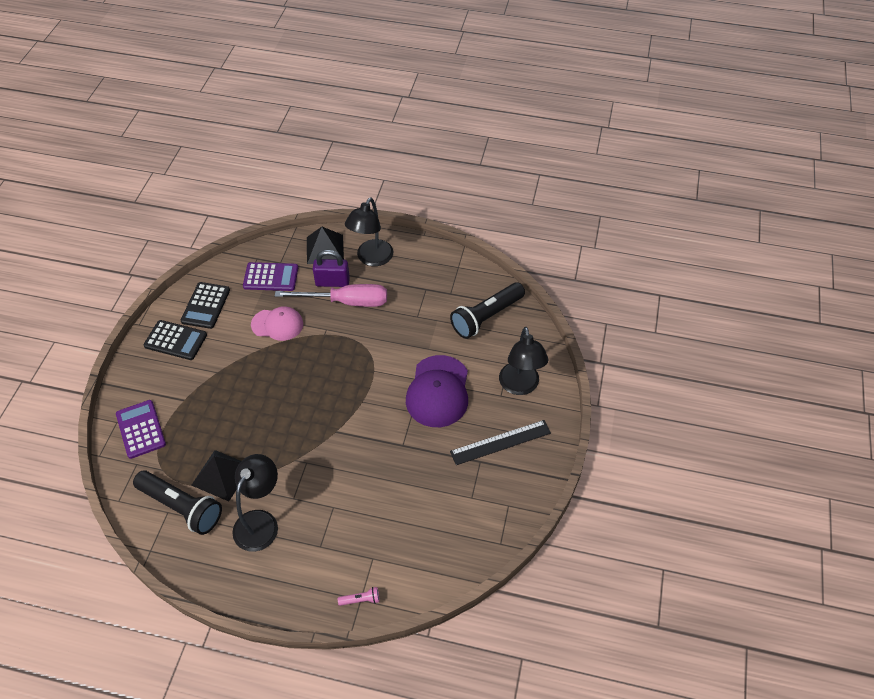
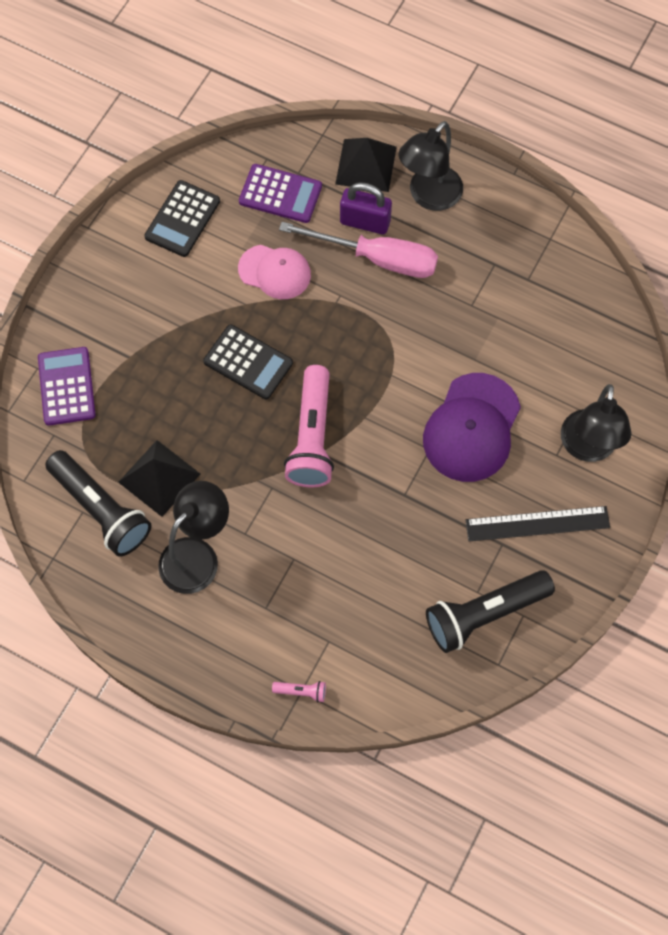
camera: 15 degrees right, 15 degrees up
(175, 340) = (133, 264): black calculator -> black calculator (248, 362)
(327, 422) = (312, 436): none -> pink flashlight
(486, 317) = (569, 329): black flashlight -> black flashlight (484, 614)

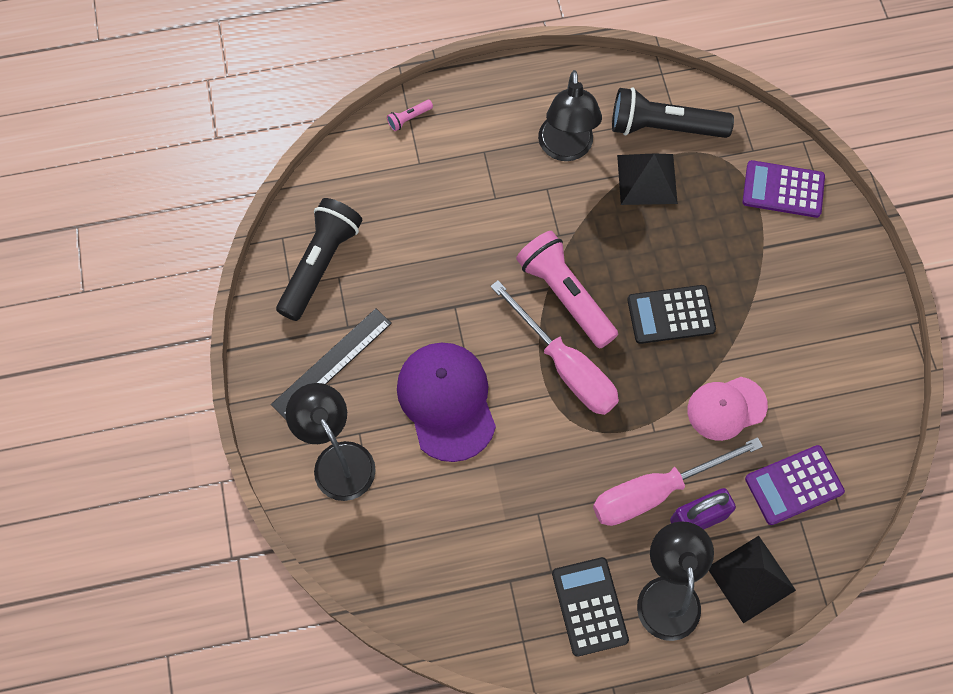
camera: 140 degrees right, 0 degrees up
(66, 386) = (783, 190): purple calculator -> purple calculator turned 150 degrees clockwise
(182, 219) = (847, 393): black calculator -> black calculator (589, 606)
(361, 385) = (565, 366): none -> pink screwdriver

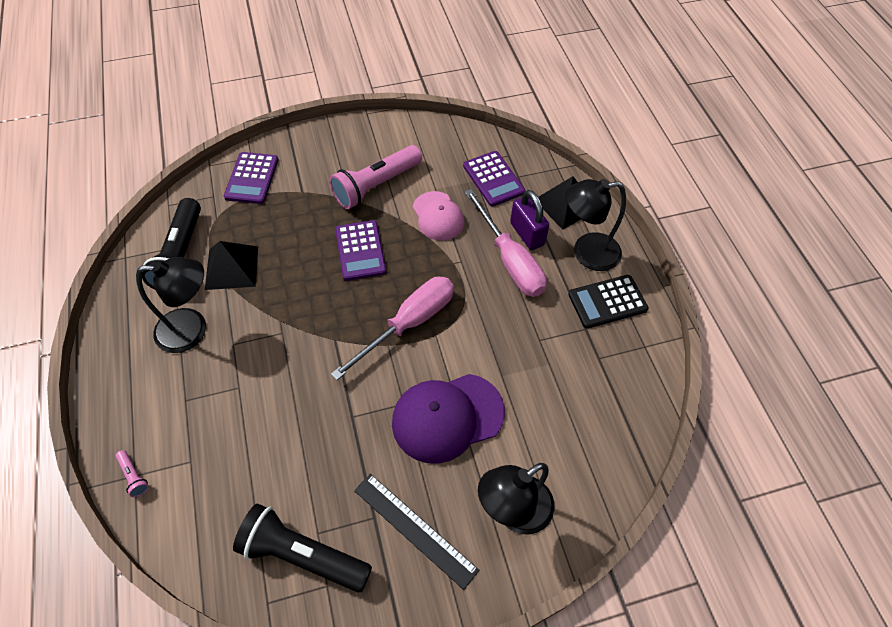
camera: 95 degrees left, 10 degrees down
(565, 295) = (342, 326): pink flashlight -> pink flashlight (376, 185)
(671, 315) = (360, 250): black calculator -> purple calculator

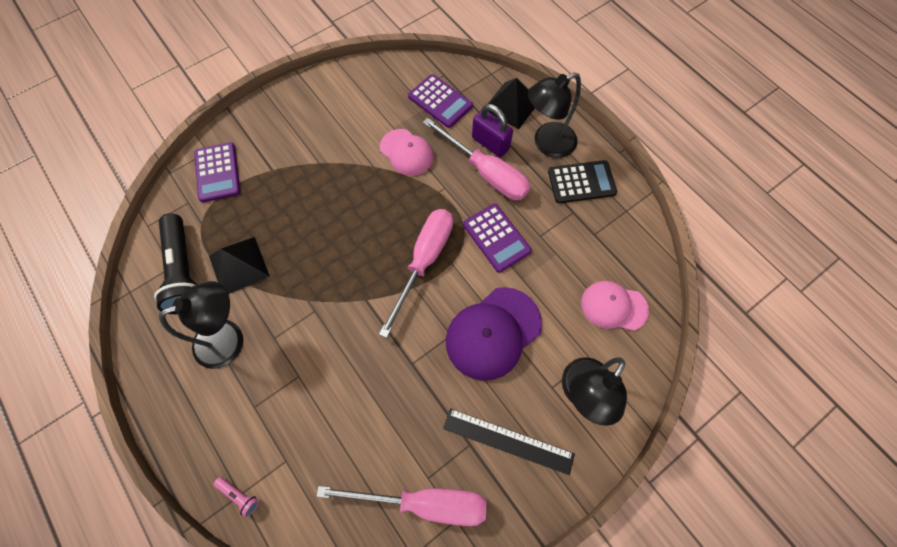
camera: 20 degrees left, 10 degrees up
(303, 554) = (424, 502): black flashlight -> pink screwdriver
(360, 250) = (351, 208): purple calculator -> purple calculator (496, 238)
(376, 185) = (338, 141): pink flashlight -> none
(588, 438) = (613, 306): none -> pink cap
(607, 302) = (581, 182): black calculator -> black calculator turned 150 degrees counterclockwise

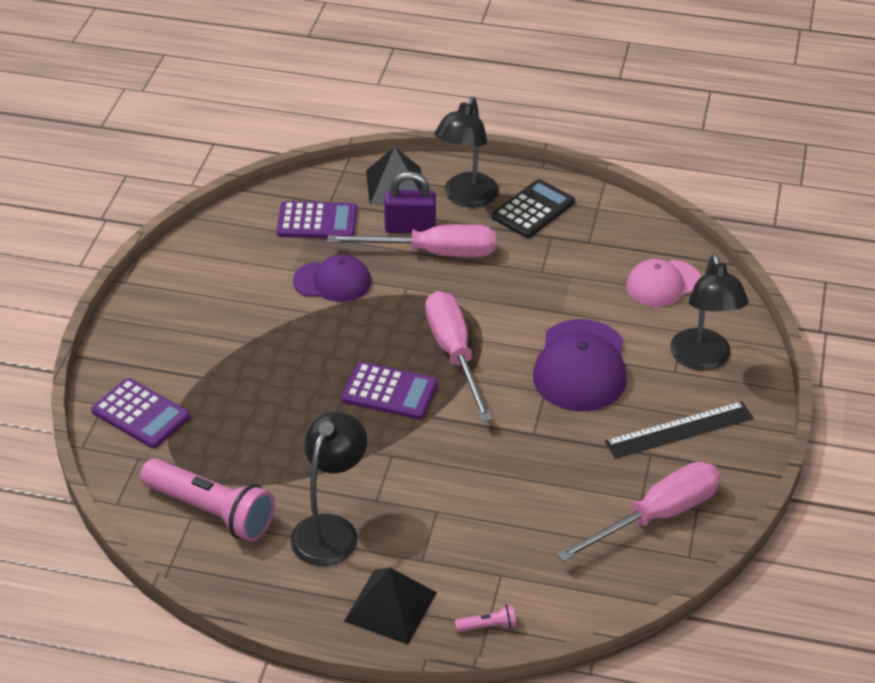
camera: 40 degrees left, 25 degrees down
(184, 271) = (211, 511): black flashlight -> pink flashlight
(239, 266) = (267, 471): black pyramid -> black pyramid (390, 606)
(406, 152) = (332, 281): pink cap -> purple cap
(496, 238) = (502, 296): purple calculator -> purple calculator (389, 391)

